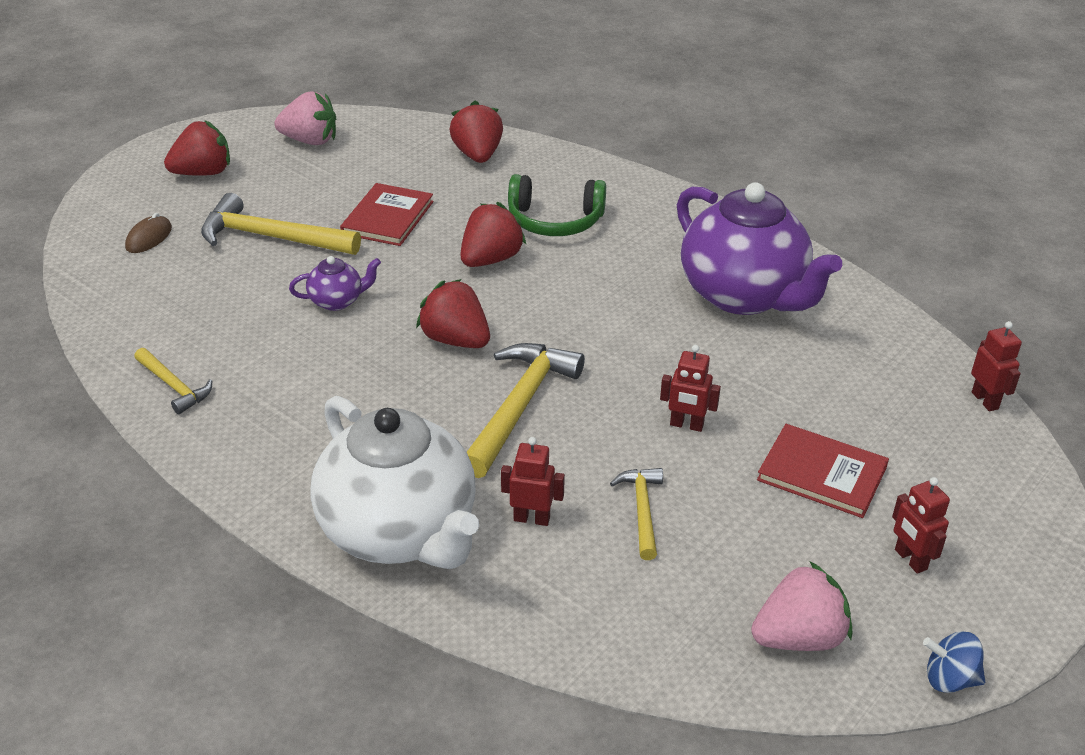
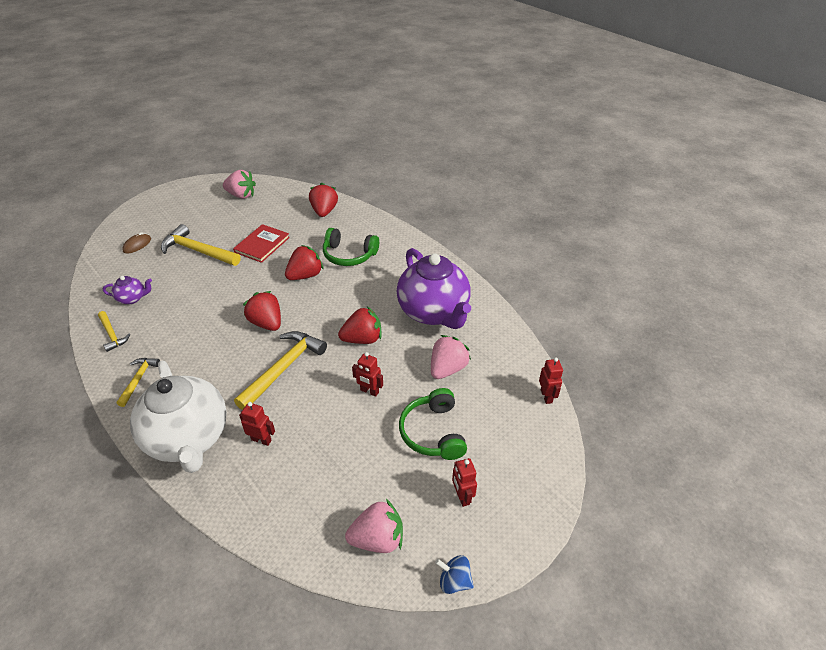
camera: 10 degrees right, 5 degrees up
(203, 173) = (180, 209): red strawberry -> red strawberry (362, 339)
(337, 301) = (215, 292): purple teapot -> purple teapot (133, 298)
(642, 510) = (323, 443): yellow hammer -> yellow hammer (138, 379)
(804, 378) = (447, 369): none -> pink strawberry
(822, 473) = (433, 432): red book -> green headphones

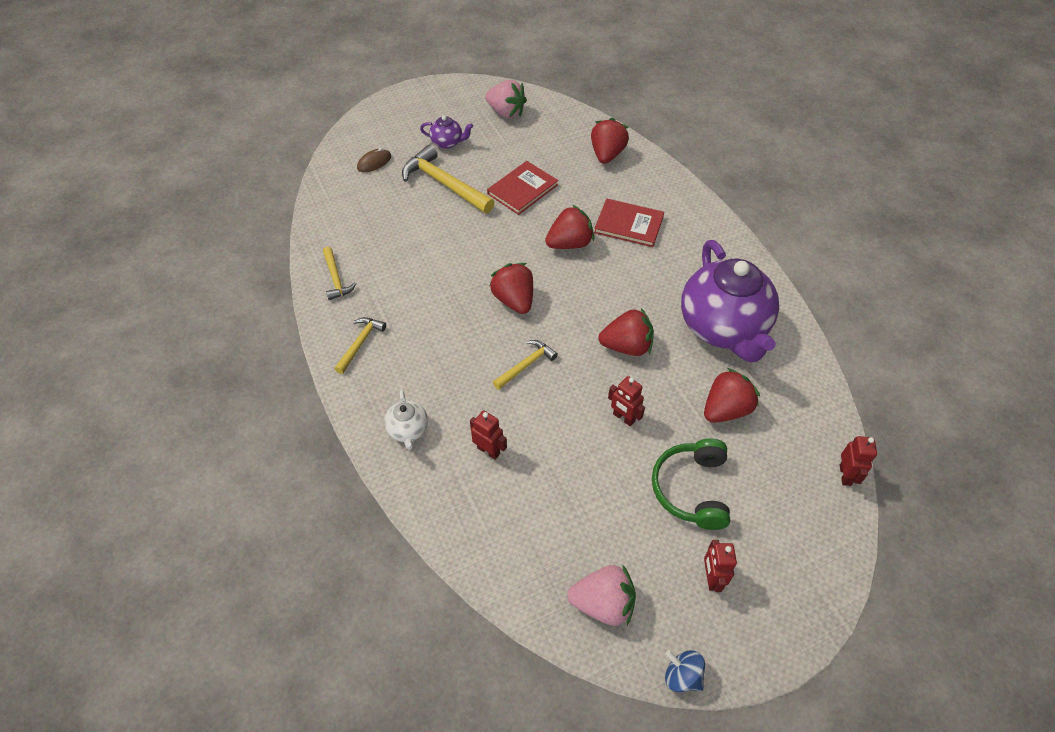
camera: 15 degrees right, 10 degrees up
(133, 298) = (363, 235): purple teapot -> purple teapot (447, 142)
(189, 439) = (408, 430): white teapot -> white teapot, size x0.42
(284, 368) = (526, 365): yellow hammer -> yellow hammer, size x0.55
(349, 255) = (629, 224): green headphones -> red book
(447, 369) = (725, 409): pink strawberry -> red strawberry

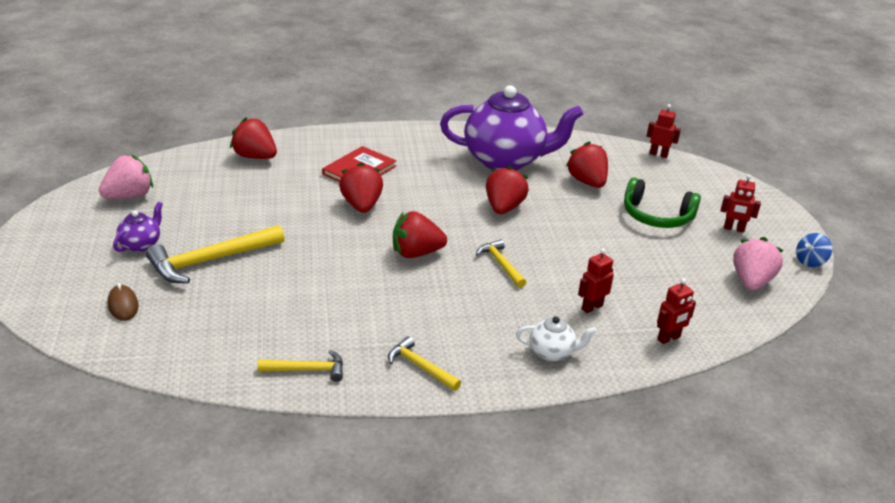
camera: 75 degrees left, 20 degrees down
(522, 189) = (263, 214): red book -> none
(623, 418) = (579, 228): red robot -> red robot (669, 338)

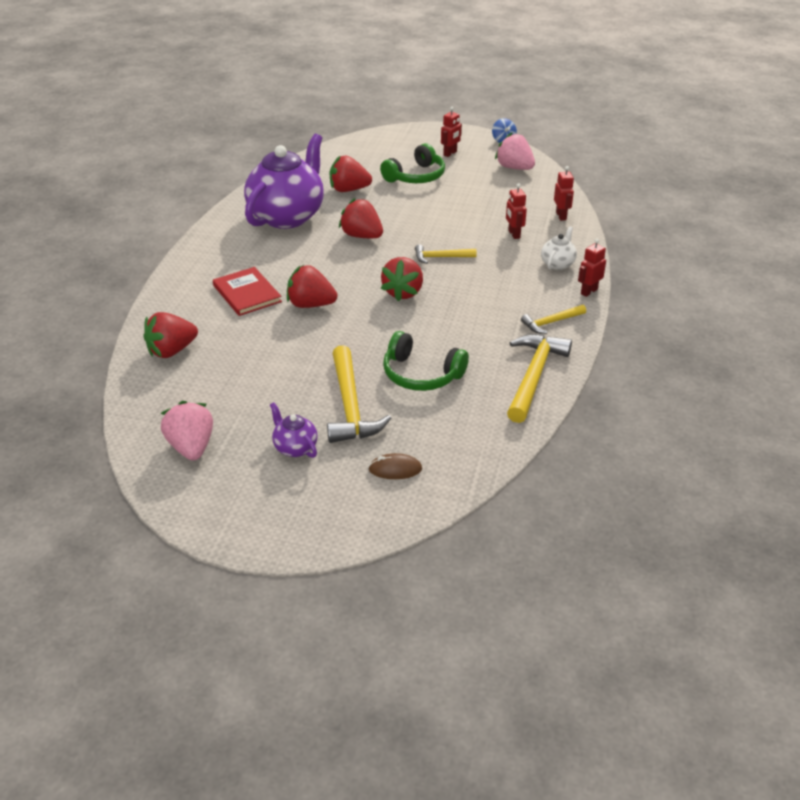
camera: 65 degrees left, 5 degrees up
(277, 292) = (421, 374): none -> green headphones
(307, 370) = (534, 376): yellow hammer -> yellow hammer, size x1.81
(658, 154) = (330, 149): red robot -> red robot (588, 291)

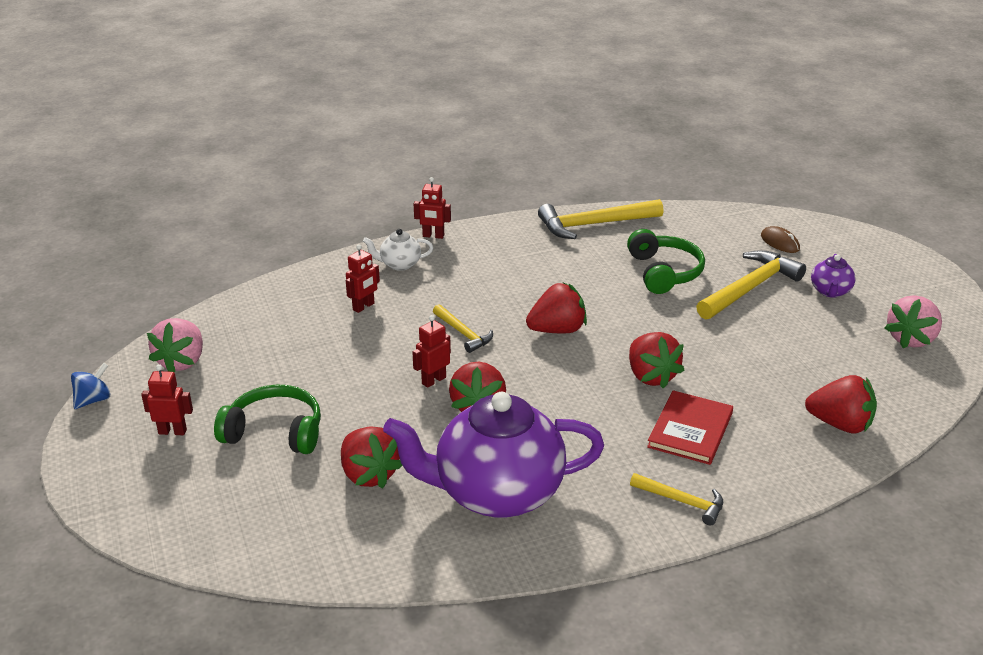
camera: 125 degrees left, 5 degrees down
(551, 322) = (507, 239): yellow hammer -> yellow hammer (682, 502)
(561, 216) = (290, 291): red robot -> red robot (433, 380)

